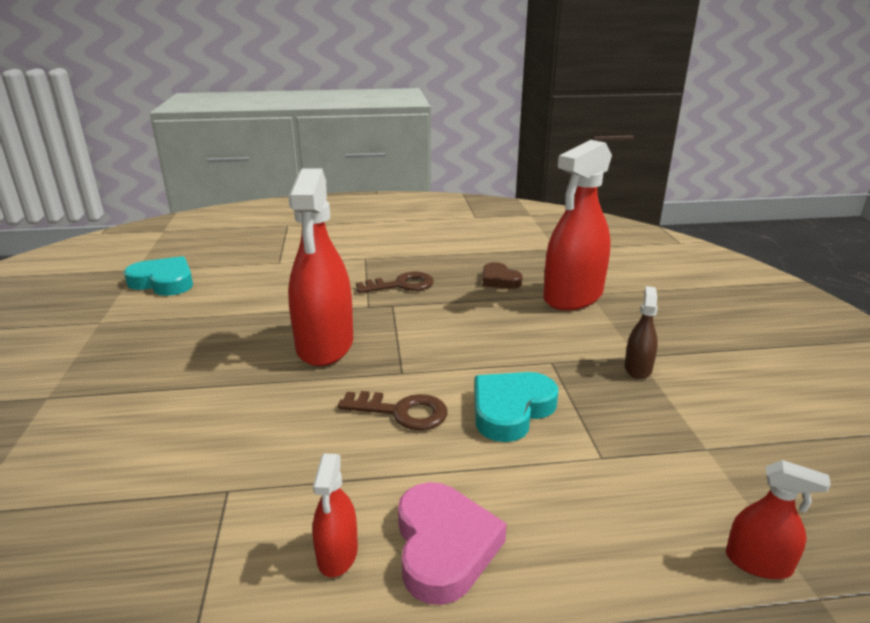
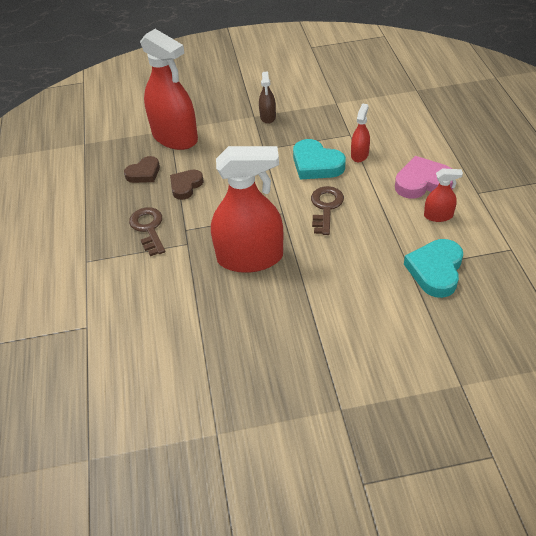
camera: 90 degrees left, 20 degrees up
(163, 282) = (127, 415): turquoise heart -> turquoise heart (435, 270)
(471, 304) = (186, 186): none -> brown heart
(637, 368) = (268, 117): brown spray bottle -> brown spray bottle turned 105 degrees counterclockwise
(758, 562) = (404, 100): red spray bottle -> red spray bottle (359, 155)

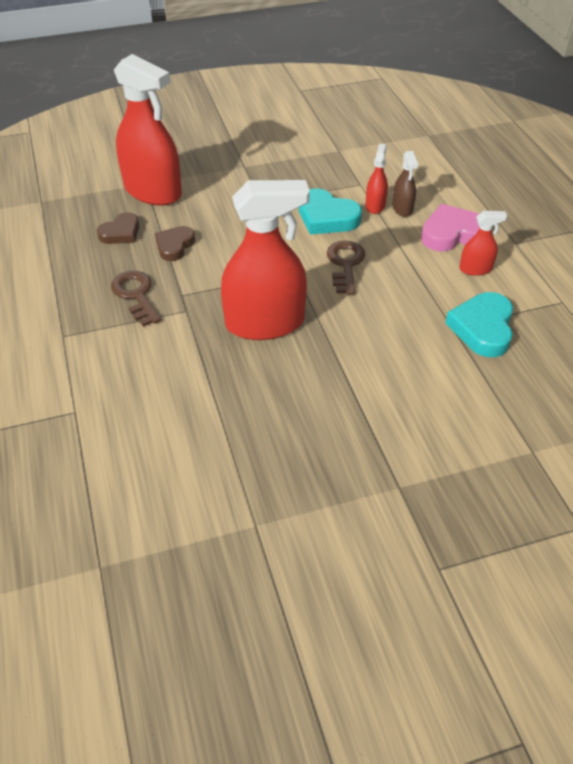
camera: 10 degrees left, 0 degrees up
(268, 117) = (261, 167): brown spray bottle -> brown spray bottle (402, 208)

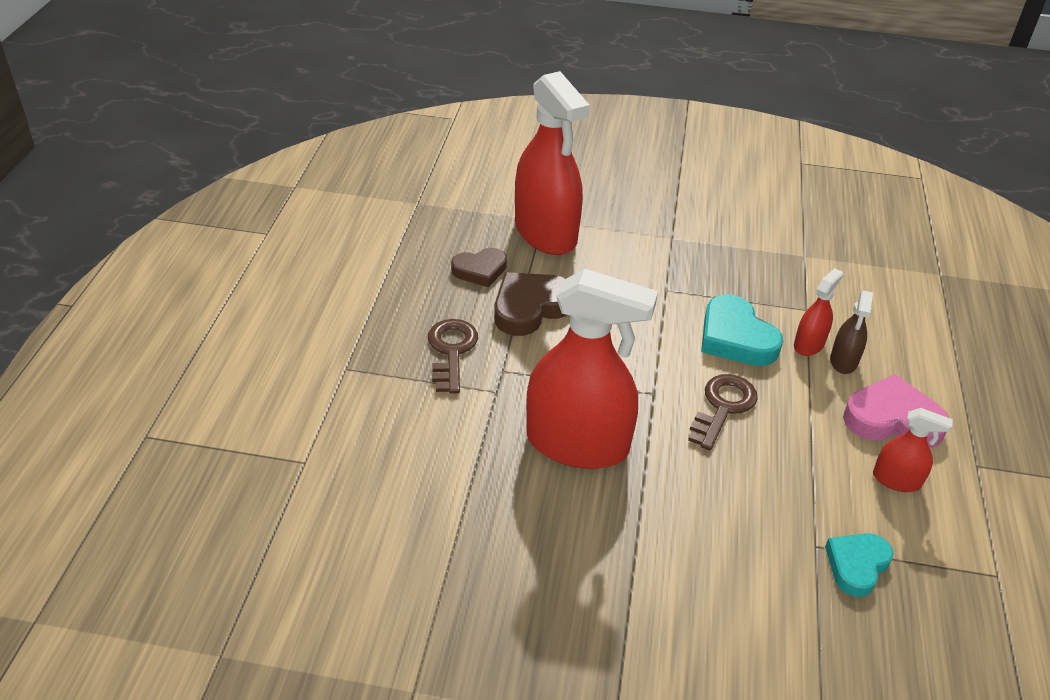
camera: 25 degrees right, 5 degrees down
(174, 246) = (530, 308): brown heart -> brown heart, size x1.52
(482, 328) = (856, 565): turquoise heart -> turquoise heart, size x0.66

